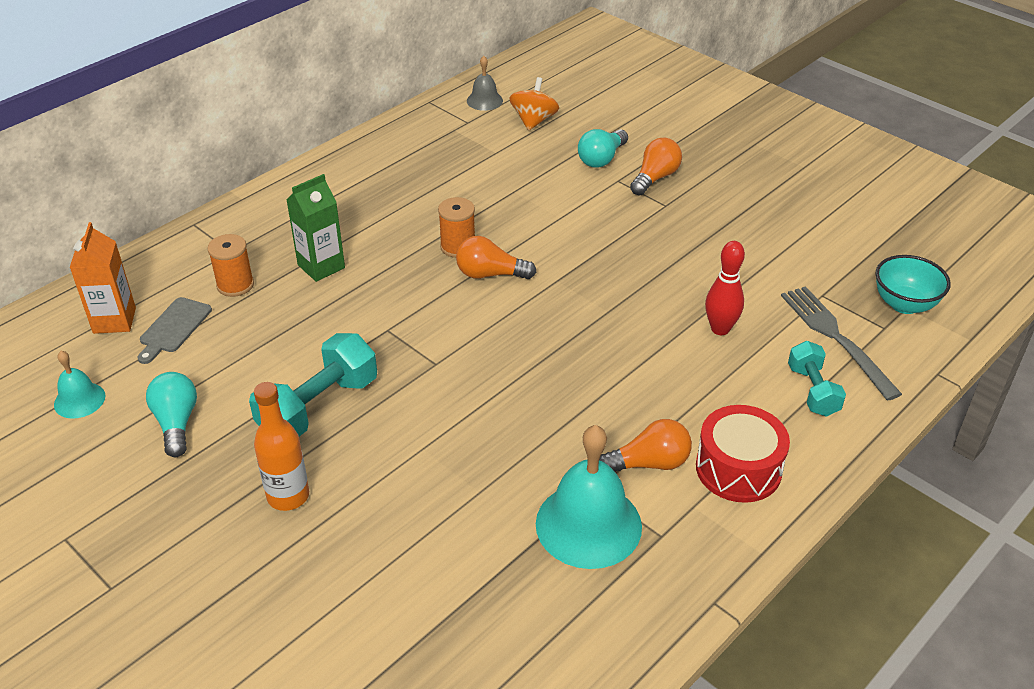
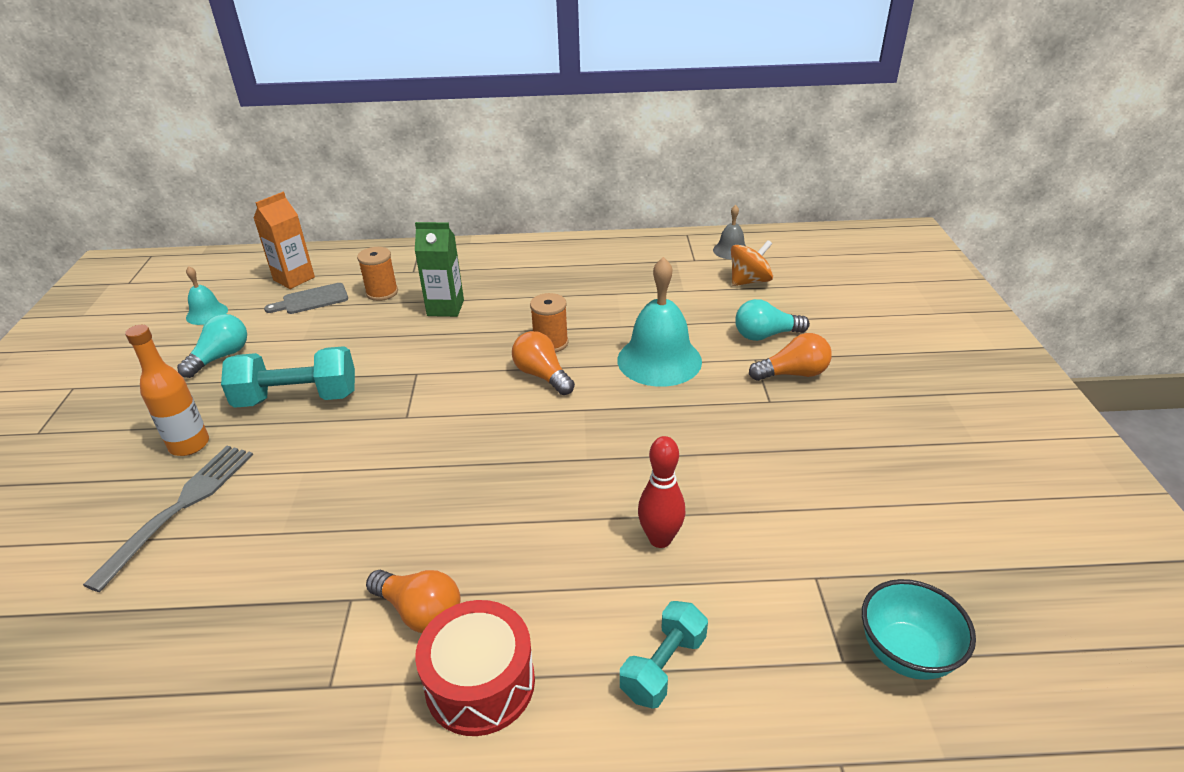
camera: 45 degrees right, 5 degrees down
(588, 524) = (299, 624): turquoise bell -> turquoise bell (659, 360)
(836, 338) = (768, 631): grey fork -> grey fork (180, 508)

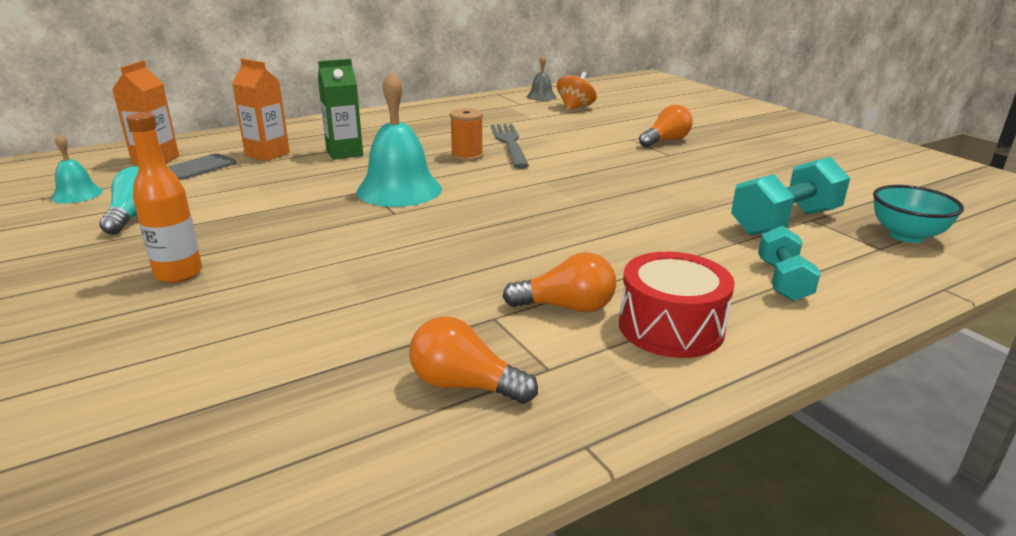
camera: 30 degrees left, 10 degrees down
(180, 508) = (227, 313): grey fork -> grey fork (509, 143)
(297, 398) = (265, 224): turquoise dumbbell -> turquoise dumbbell (785, 222)
(382, 292) = (267, 154): orange spool -> orange carton
(542, 375) = (484, 172): orange light bulb -> orange light bulb (465, 385)
(659, 360) = (565, 150): turquoise bell -> turquoise bell (399, 190)
(660, 539) = (691, 227): red bowling pin -> none
(765, 335) = (622, 128): turquoise light bulb -> none

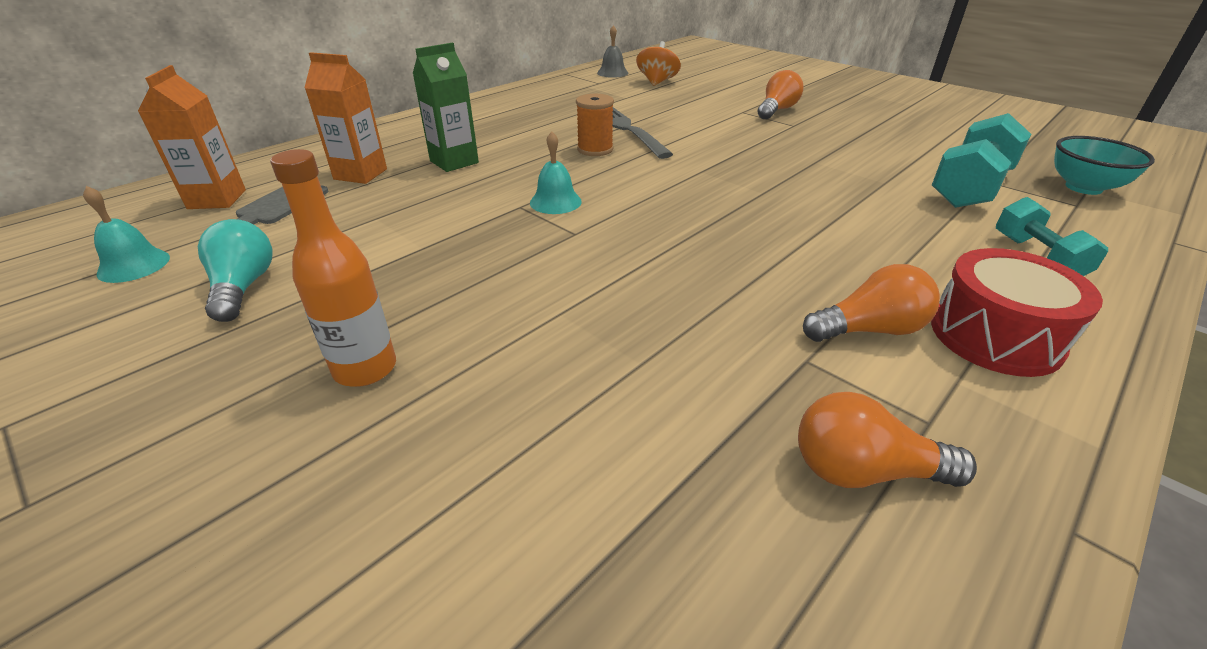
camera: 15 degrees left, 10 degrees up
(399, 190) = (555, 202): turquoise bell -> turquoise bell, size x0.52

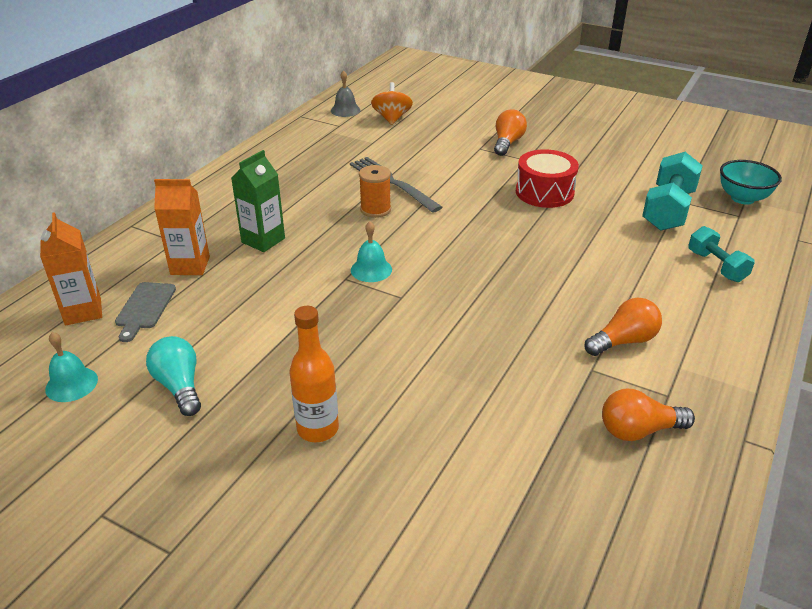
camera: 15 degrees left, 0 degrees up
(995, 336) = (697, 332): red drum -> red drum (544, 192)

